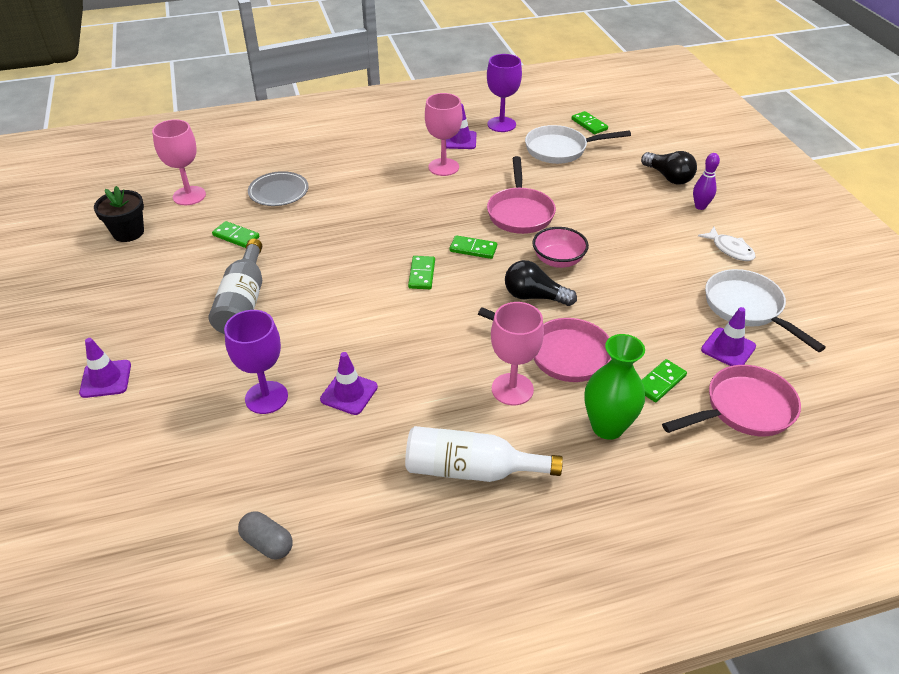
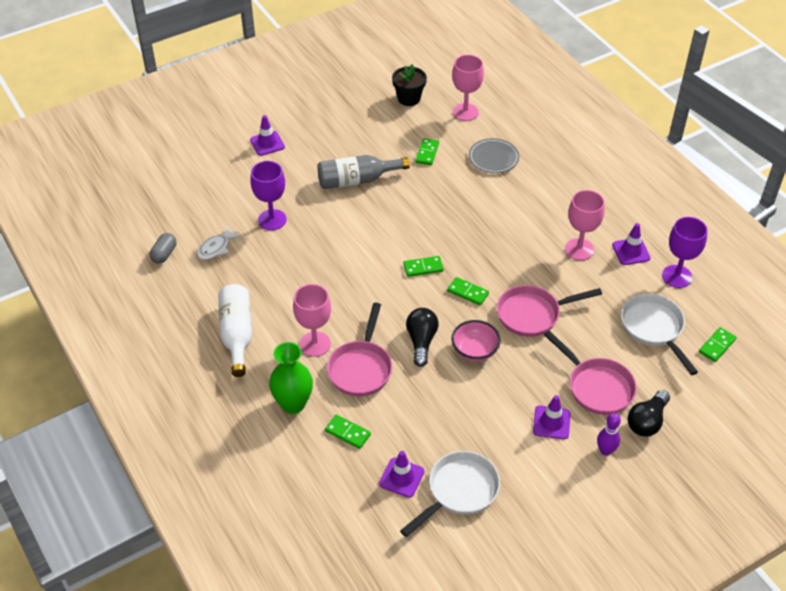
camera: 75 degrees right, 5 degrees up
(349, 393) = (287, 258): purple traffic cone -> purple traffic cone (551, 422)
(473, 249) = (468, 292): green domino -> green domino turned 60 degrees counterclockwise
(730, 249) = (543, 477): white fish -> white fish (216, 248)
(743, 409) = (333, 489): pink pan -> pink pan (596, 387)

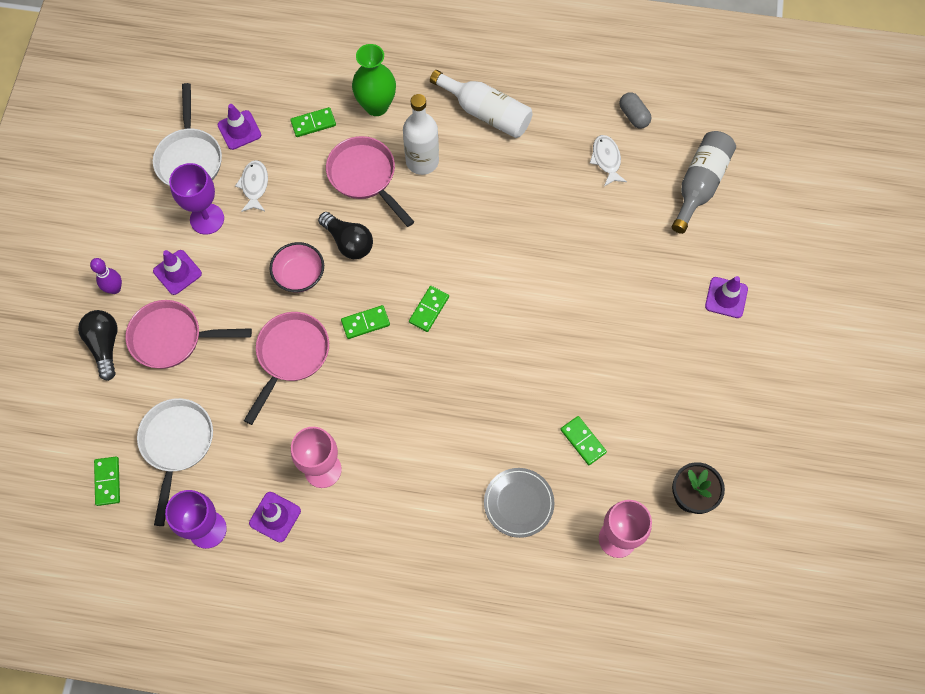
camera: 130 degrees right, 20 degrees up
(272, 220) = (605, 228): purple goblet -> purple goblet (207, 219)
(315, 344) = (422, 161): pink goblet -> white bottle
(357, 180) = (598, 341): grey bottle -> grey bottle (699, 185)
(437, 430) = (254, 185): none -> white fish
(654, 329) = (177, 445): white pan -> white pan turned 105 degrees counterclockwise

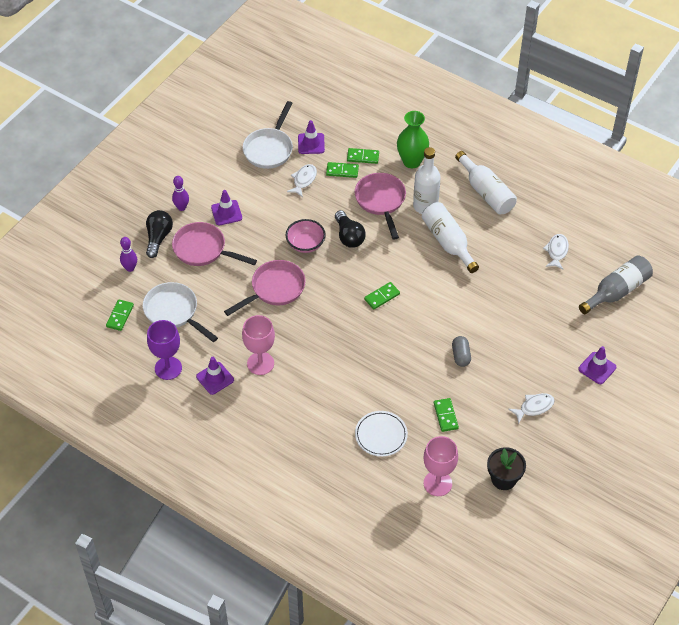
camera: 25 degrees right, 15 degrees down
(88, 405) = (130, 268): none -> purple bowling pin
(177, 445) = (174, 312): white pan -> white pan turned 75 degrees counterclockwise
(207, 219) = (262, 188): purple goblet -> none
(365, 323) = (334, 288): green domino -> green domino (342, 171)
(473, 200) = (448, 242): none -> white bottle
(518, 503) = (381, 435): grey plate -> white plate
(633, 116) = (591, 231): grey capsule -> grey capsule (460, 356)
(680, 382) = (534, 407): none -> white fish

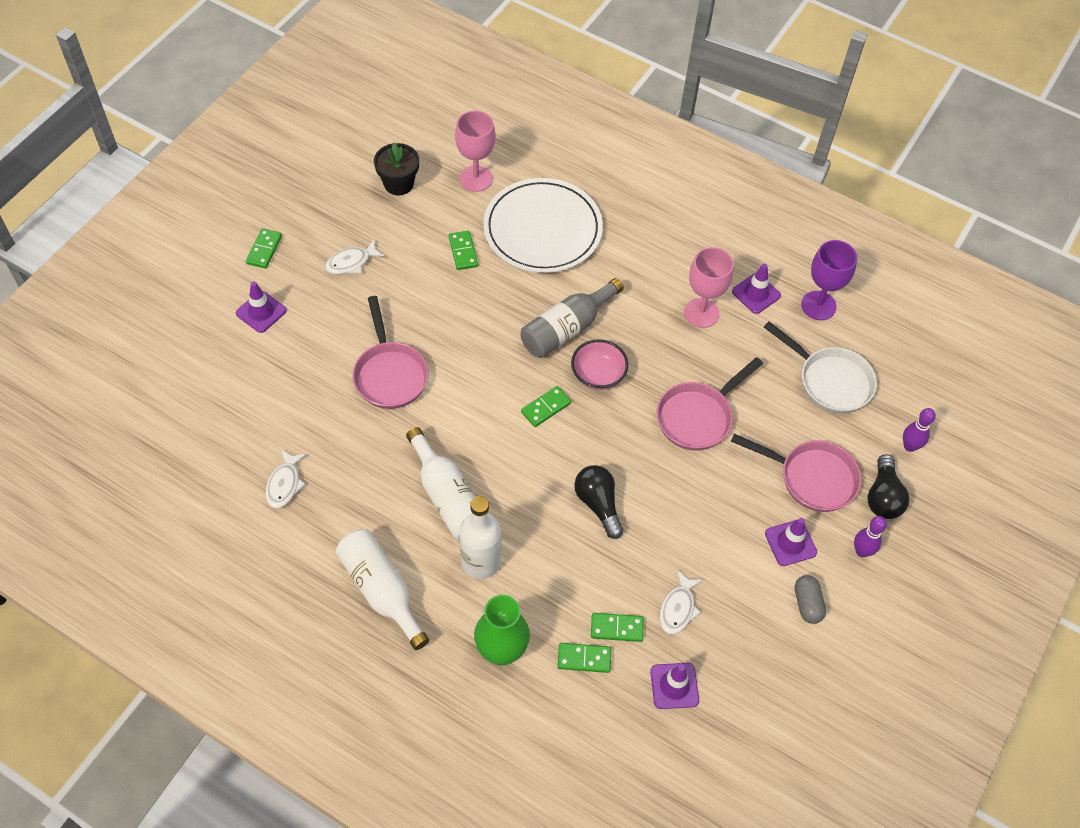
camera: 175 degrees right, 5 degrees up
(120, 316) = (901, 374): green domino -> green domino (264, 250)
(269, 149) = (743, 673): white pan -> none
(305, 244) = (662, 490): pink bowl -> pink bowl (598, 375)
(381, 201) = (551, 569): pink pan -> pink pan (390, 374)
(381, 435) = (542, 229): white plate -> white plate, size x1.86
(460, 356) = (439, 326): grey capsule -> grey capsule (807, 604)
(616, 291) = (209, 420): grey bottle -> grey bottle (567, 328)

